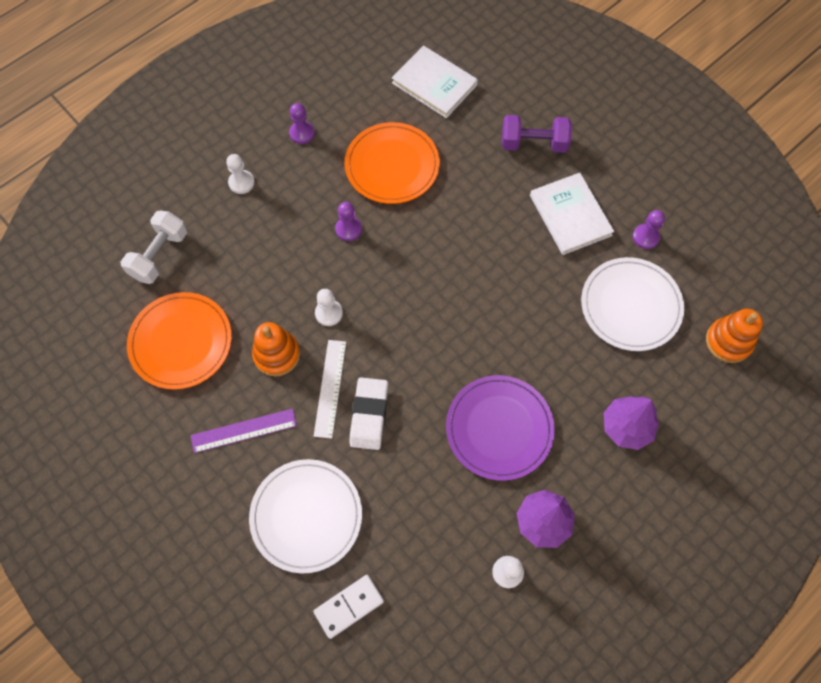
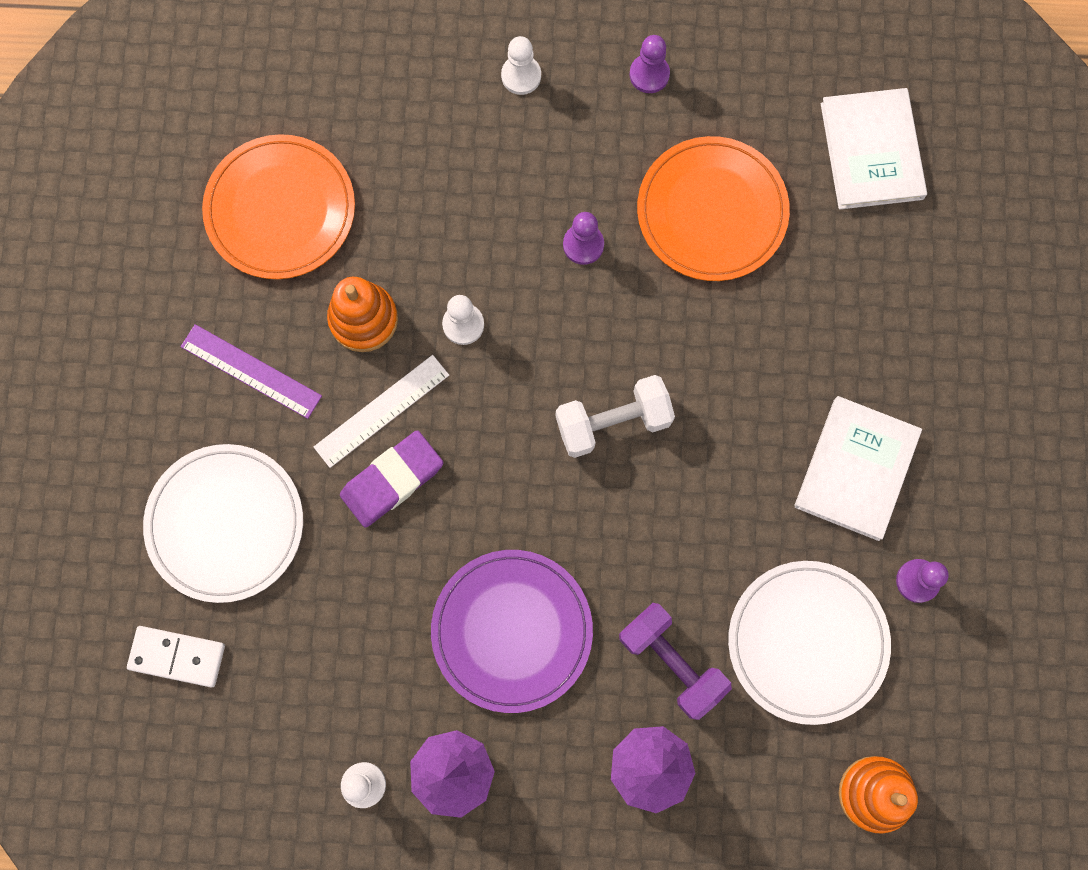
camera: 45 degrees right, 10 degrees up
(159, 255) = (351, 85): white dumbbell -> white dumbbell (613, 422)
(369, 415) = (392, 480): white eraser -> purple eraser
(533, 144) = (910, 339): purple dumbbell -> purple dumbbell (671, 662)

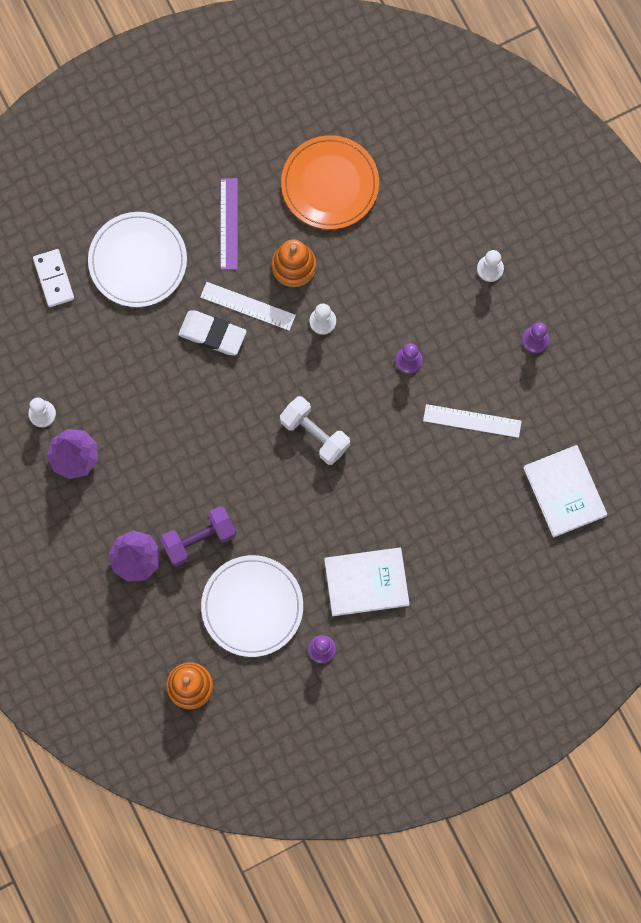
camera: 60 degrees right, 0 degrees up
(392, 480) = (212, 334): purple eraser -> white eraser
(512, 631) = (167, 444): purple plate -> none
(671, 662) = (199, 539): purple dumbbell -> purple dumbbell turned 45 degrees clockwise
(712, 211) = (472, 421): orange plate -> white ruler
(871, 151) = (564, 492): white book -> white book turned 75 degrees counterclockwise

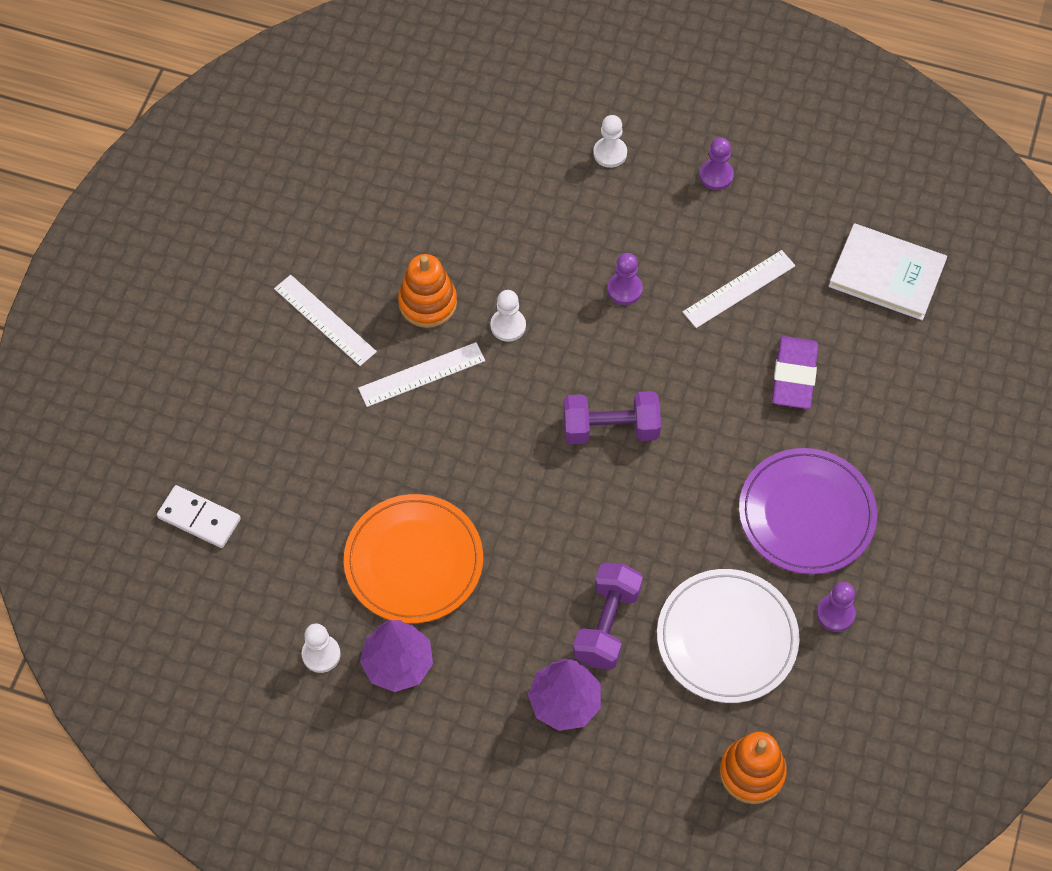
camera: 45 degrees left, 15 degrees down
(138, 261) = (269, 428): white plate -> none
(212, 334) = (414, 428): white eraser -> none
(229, 224) = (325, 320): purple ruler -> white ruler
(315, 434) = (610, 428): white dumbbell -> purple dumbbell
(330, 184) = (385, 207): orange plate -> orange plate (413, 561)
(366, 582) = (806, 514): white book -> purple plate
(446, 500) = (794, 376): none -> purple eraser

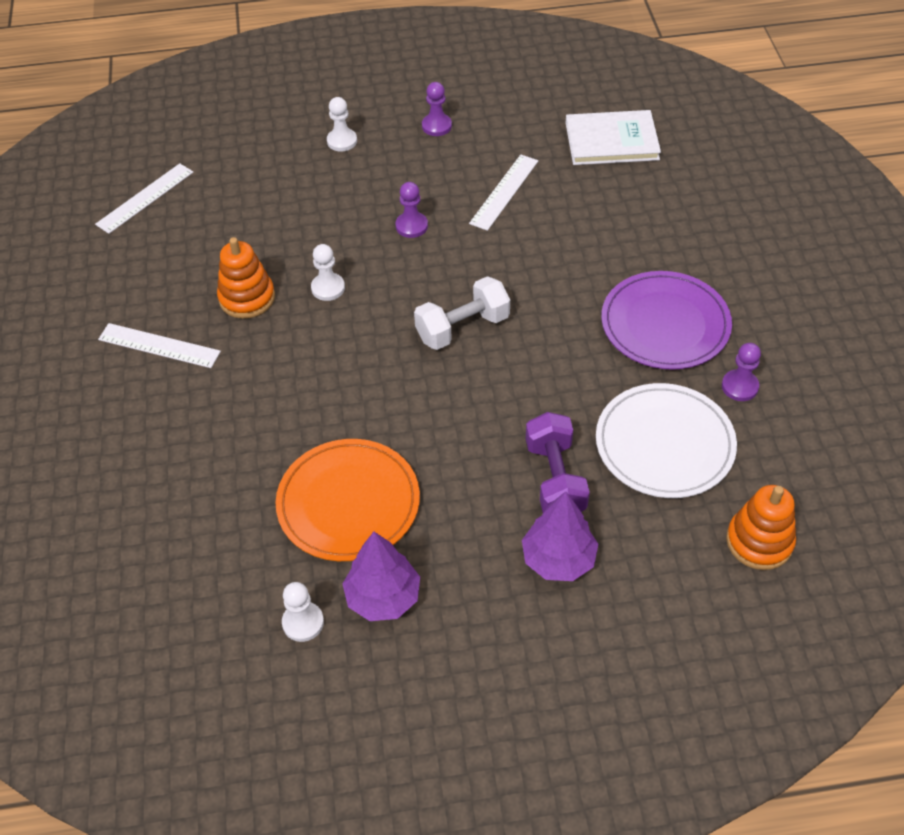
camera: 25 degrees left, 10 degrees down
(199, 518) = (117, 555): white domino -> none
(421, 374) = (271, 352): white ruler -> white ruler (145, 198)
(610, 428) = (462, 328): purple dumbbell -> white dumbbell
(794, 376) = (587, 233): purple eraser -> none

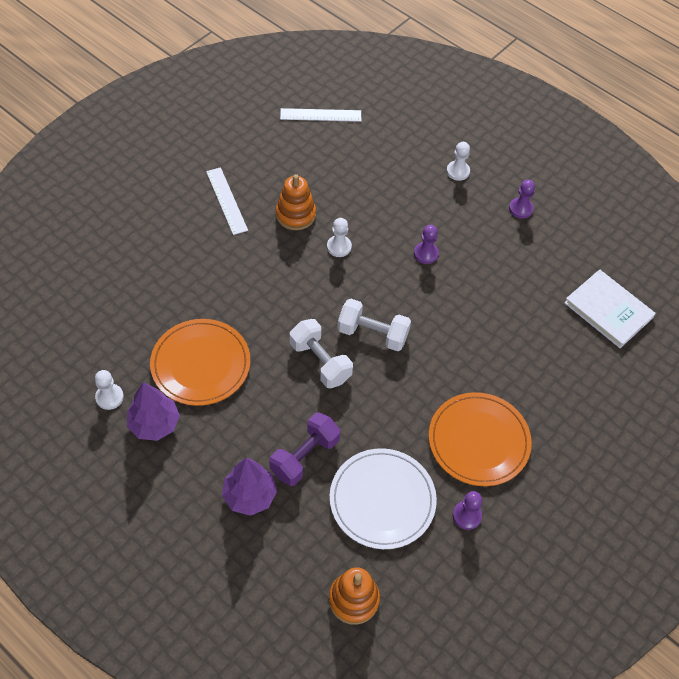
camera: 45 degrees right, 5 degrees up
(452, 393) = (320, 362): none -> white dumbbell
(504, 192) = (502, 282): white ruler -> none
(665, 324) = (478, 441): purple plate -> orange plate

